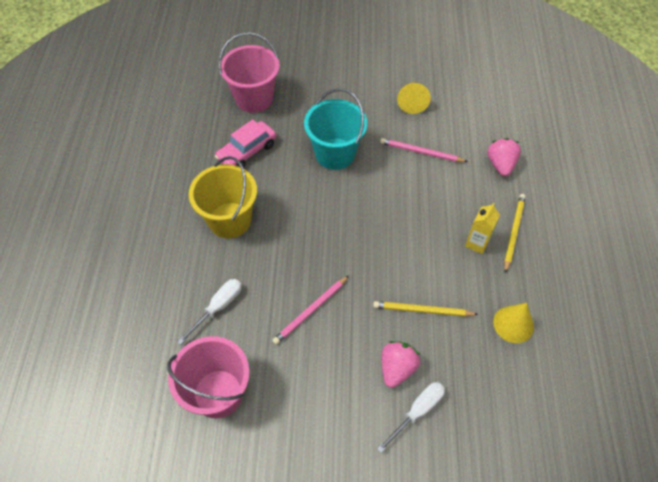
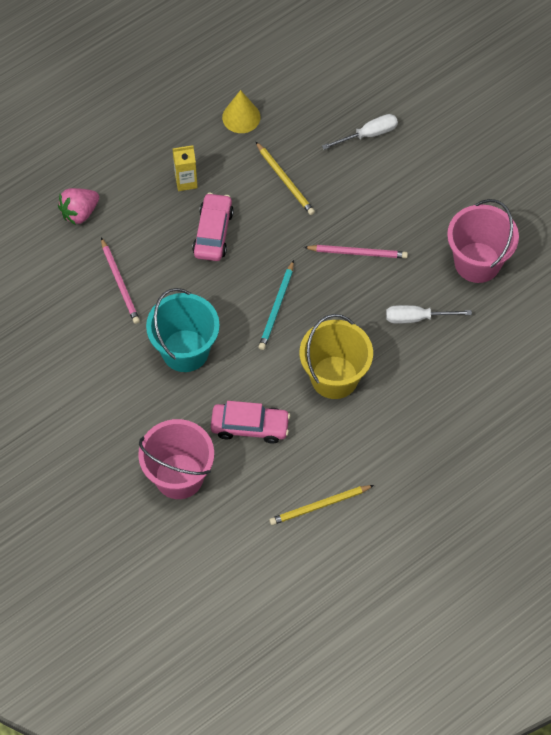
camera: 130 degrees left, 5 degrees up
(316, 225) = (277, 307): none -> turquoise pencil
(397, 368) = (348, 166): pink strawberry -> none
(412, 102) = (59, 332): yellow cone -> none
(415, 230) = (213, 233): none -> pink car
(417, 412) = (368, 134): white screwdriver -> white screwdriver turned 150 degrees clockwise
(513, 232) = (150, 162): yellow pencil -> yellow pencil (320, 506)

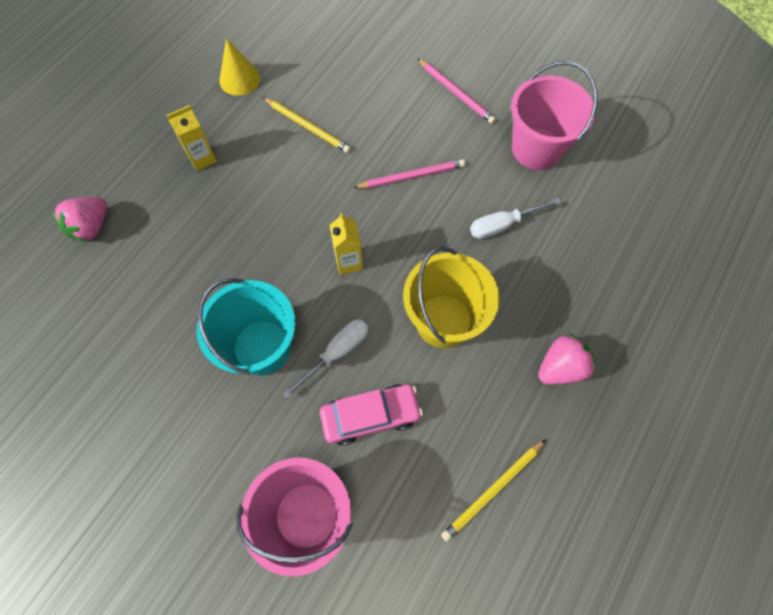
camera: 20 degrees left, 5 degrees up
(120, 282) = (160, 291): pink pencil -> pink pencil (456, 93)
(213, 233) = (249, 203): pink car -> none
(277, 307) = (349, 262): turquoise pencil -> yellow carton
(368, 134) = (374, 60): white screwdriver -> white screwdriver (336, 353)
(411, 441) = (560, 367): none -> pink strawberry

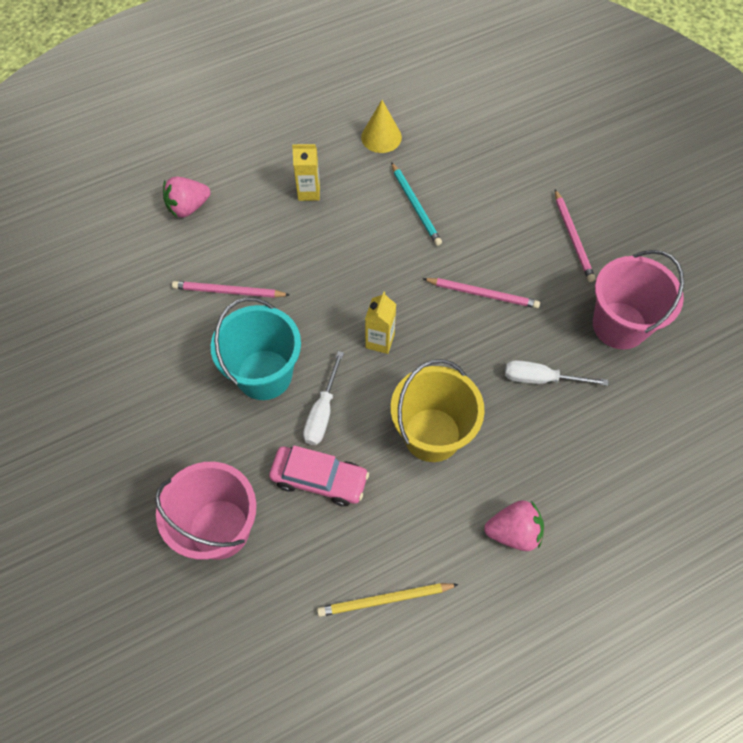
camera: 30 degrees right, 5 degrees down
(181, 287) = (229, 291): none -> pink pencil
(307, 126) = (415, 205): yellow pencil -> turquoise pencil
(336, 353) = (322, 412): white screwdriver -> white screwdriver turned 120 degrees clockwise

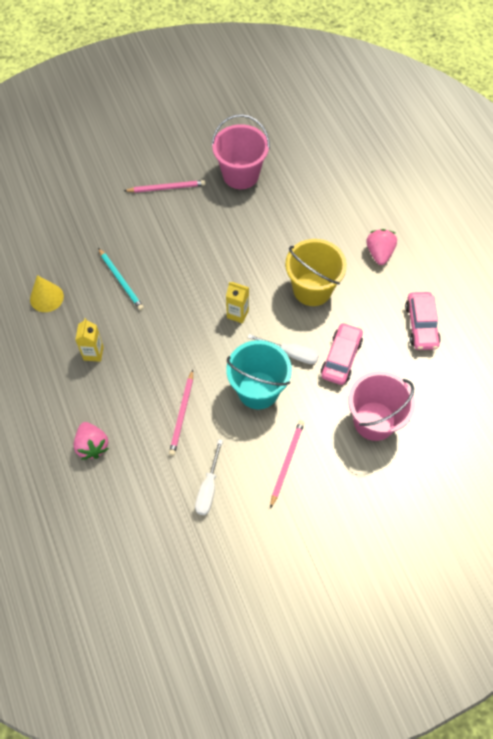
camera: 85 degrees left, 0 degrees up
(385, 600) = (421, 325): yellow pencil -> pink car
(415, 205) = (121, 280): turquoise pencil -> turquoise pencil turned 75 degrees clockwise
(482, 294) = (206, 247): pink pencil -> pink pencil (286, 462)
(541, 379) = (276, 223): white screwdriver -> white screwdriver (208, 488)

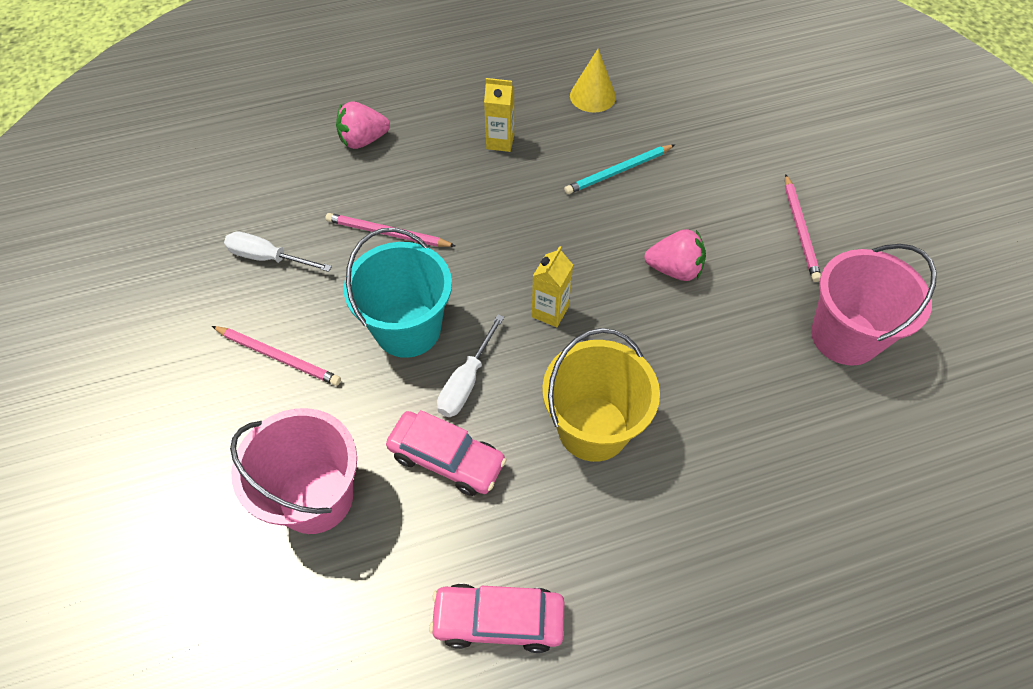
camera: 95 degrees right, 5 degrees down
(379, 253) = (675, 564): pink strawberry -> pink strawberry (674, 269)

